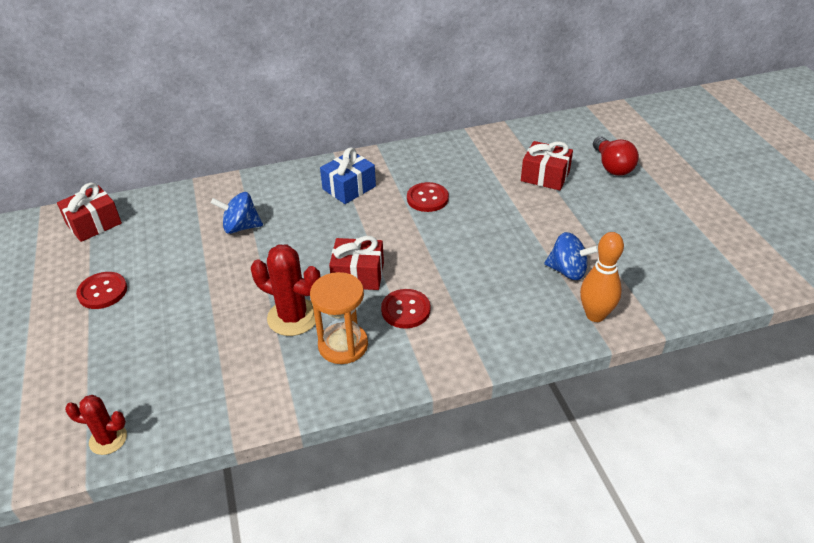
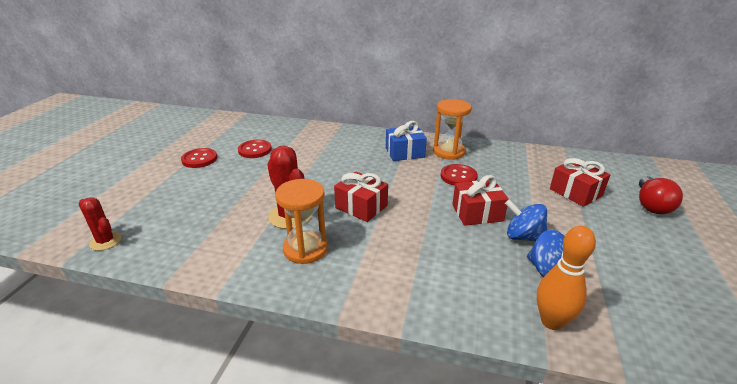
camera: 30 degrees right, 10 degrees down
(94, 224) = (234, 125): red gift -> red gift (477, 213)
(241, 227) = (312, 152): blue spinning top -> blue spinning top (523, 237)
(395, 169) = (448, 152): none -> orange hourglass
(405, 310) = (375, 244): red button -> red button (255, 150)

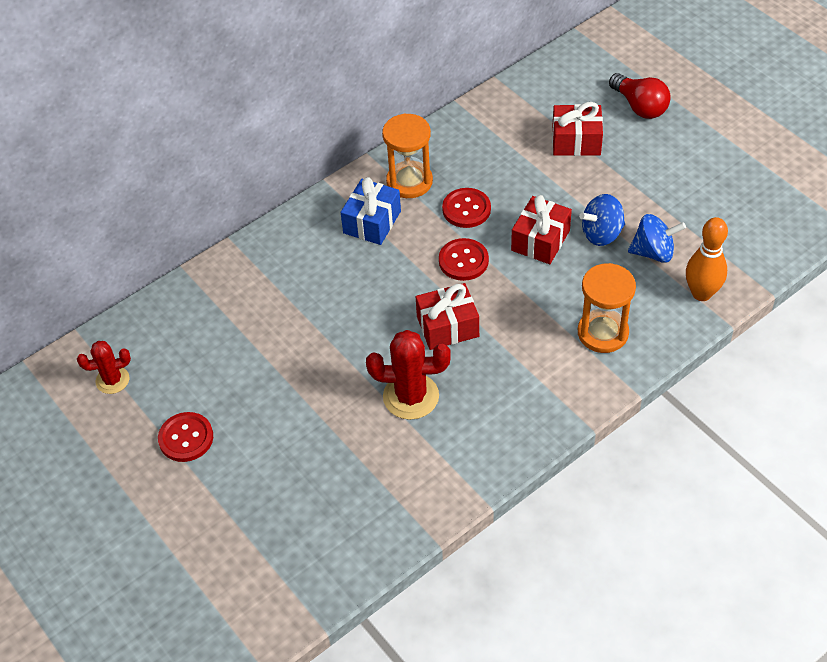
camera: 50 degrees left, 20 degrees up
(105, 241) = (315, 583): red cactus -> red cactus (112, 380)
(255, 150) = (217, 368): red button -> red button (463, 261)
(305, 249) = (480, 409): orange hourglass -> orange hourglass (603, 333)

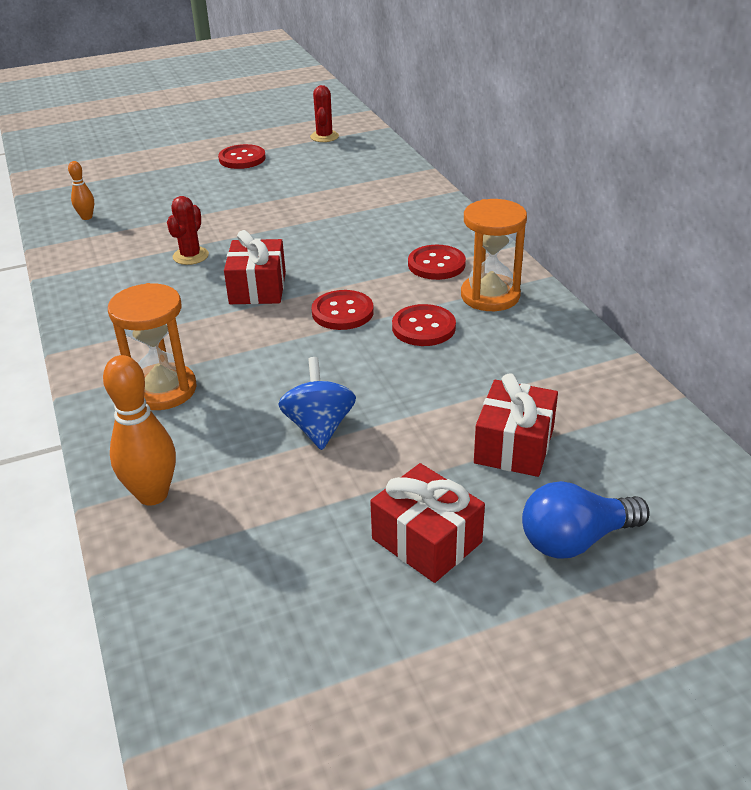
camera: 105 degrees right, 15 degrees down
(360, 524) = (87, 217): none -> orange bowling pin
(372, 222) = (436, 264): blue gift -> red button
(411, 396) = (190, 256): red cactus -> red cactus, size x0.62
(540, 240) = (339, 373): red gift -> red gift (426, 540)
(640, 106) = (575, 540): red light bulb -> blue light bulb
(653, 252) = (256, 468): blue spinning top -> none

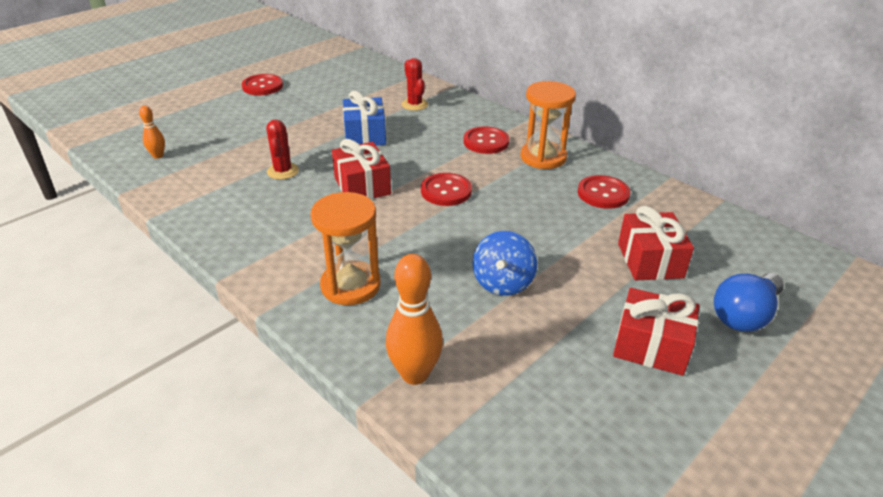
camera: 25 degrees left, 0 degrees up
(306, 232) = (365, 135): none -> blue gift
(319, 427) = (503, 283): blue spinning top -> blue spinning top turned 135 degrees counterclockwise
(324, 137) = (318, 60): red cactus -> red cactus (414, 104)
(423, 327) = (516, 190): red button -> red button (603, 194)

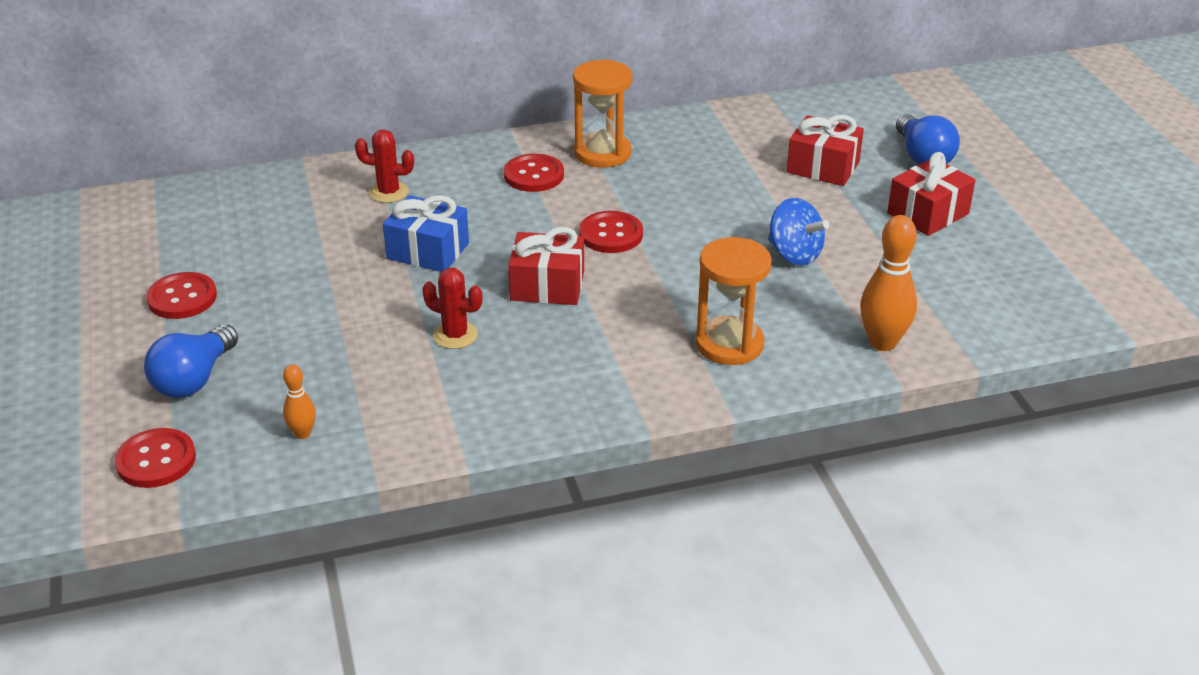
camera: 60 degrees left, 0 degrees up
(192, 112) = (194, 379): none -> blue light bulb
(603, 194) = (701, 147): red button -> red button (156, 460)

